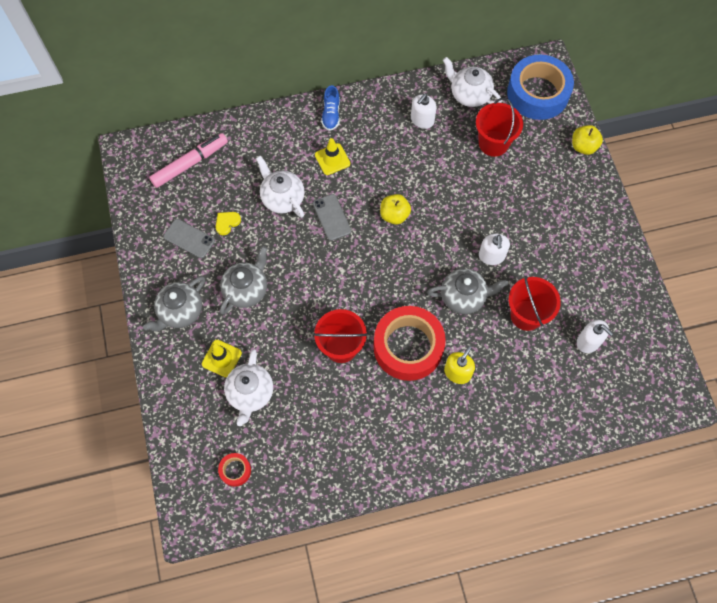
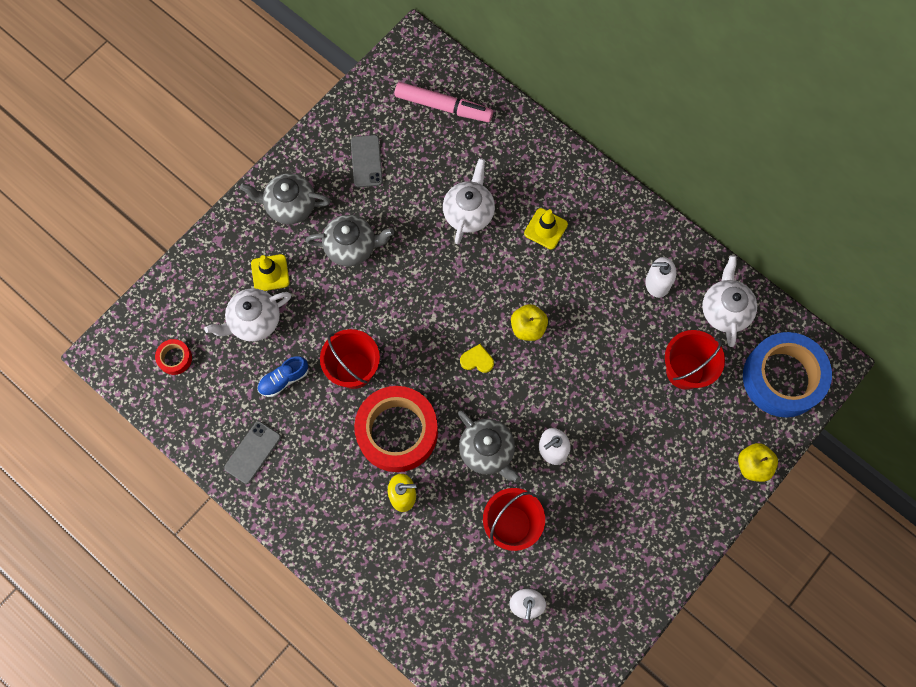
camera: 55 degrees right, 5 degrees up
(227, 223) = (406, 182): yellow heart -> yellow heart (477, 360)
(331, 114) = (595, 193): blue shoe -> blue shoe (284, 379)
(331, 217) = (482, 271): grey phone -> grey phone (253, 452)

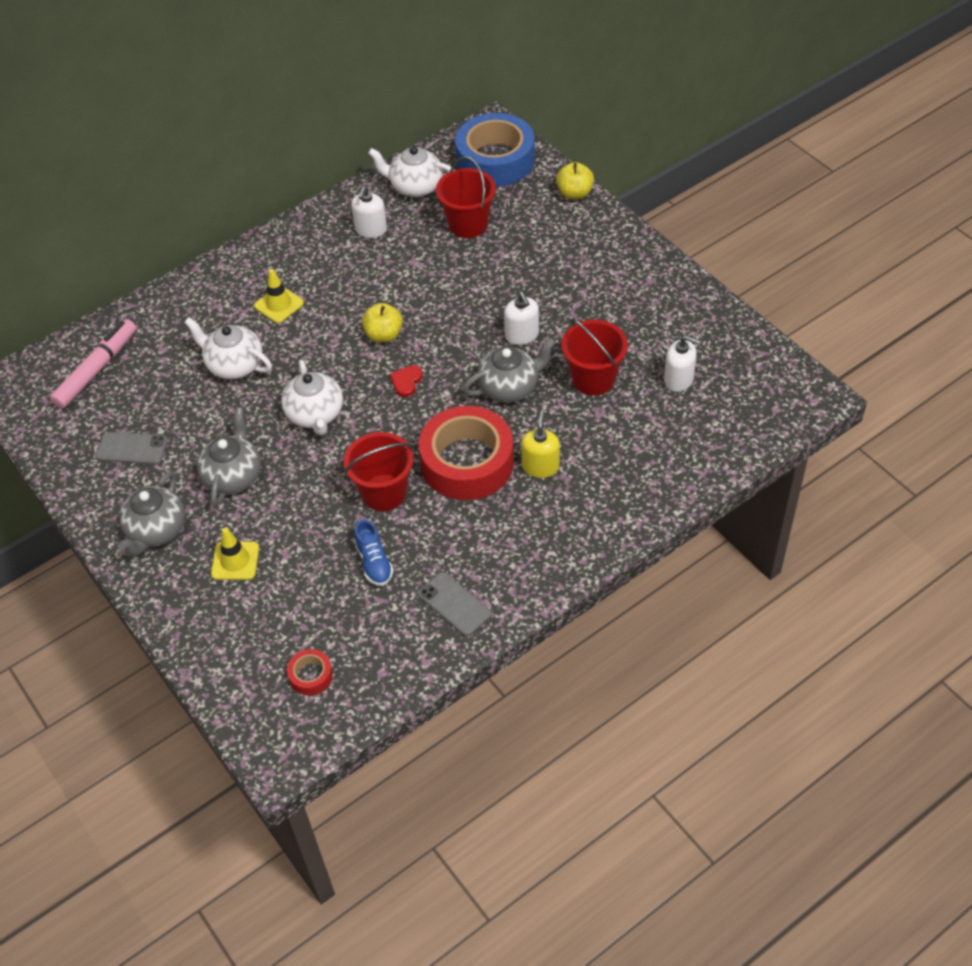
camera: 75 degrees left, 20 degrees down
(254, 321) = (291, 584): white teapot -> white teapot (315, 415)
(477, 360) = (406, 382): yellow heart -> red heart

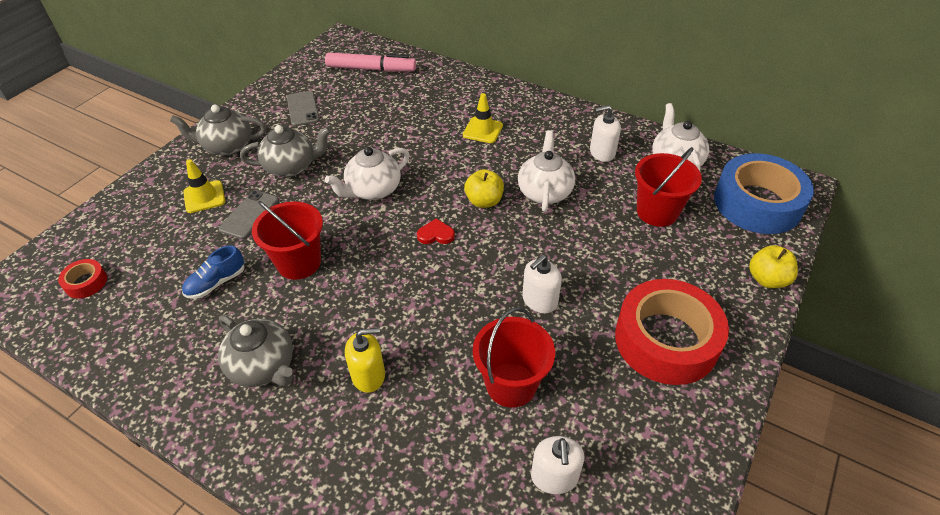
camera: 65 degrees right, 5 degrees down
(234, 365) = (406, 129): white teapot -> white teapot (544, 192)
(454, 604) = (174, 360): grey phone -> grey phone (249, 215)
(467, 462) = (354, 311): red tape -> red tape (666, 340)
(509, 387) = (464, 313): grey teapot -> grey teapot (264, 366)

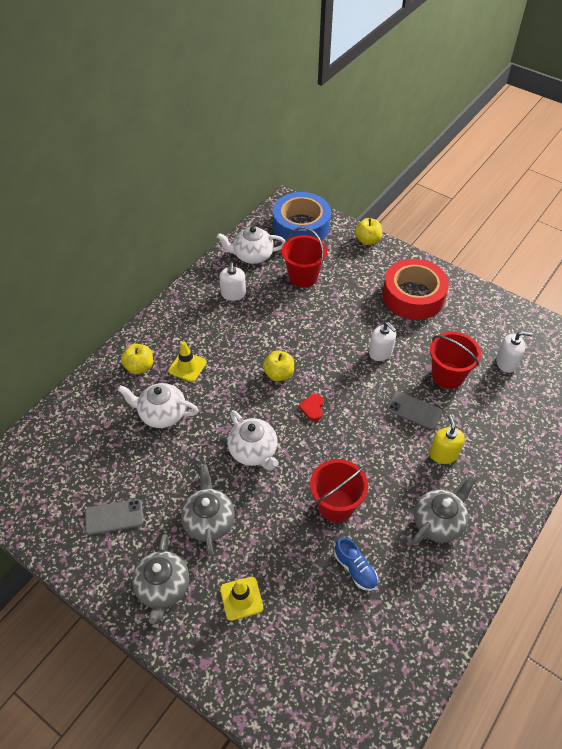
camera: 85 degrees left, 5 degrees up
(86, 282) = (349, 690): red tape -> none
(249, 215) = (272, 552): grey phone -> grey phone (414, 410)
(371, 69) = (58, 453): pink marker -> none
(476, 99) = (139, 367): none -> yellow apple
(544, 192) = (273, 335): white teapot -> white teapot (161, 414)

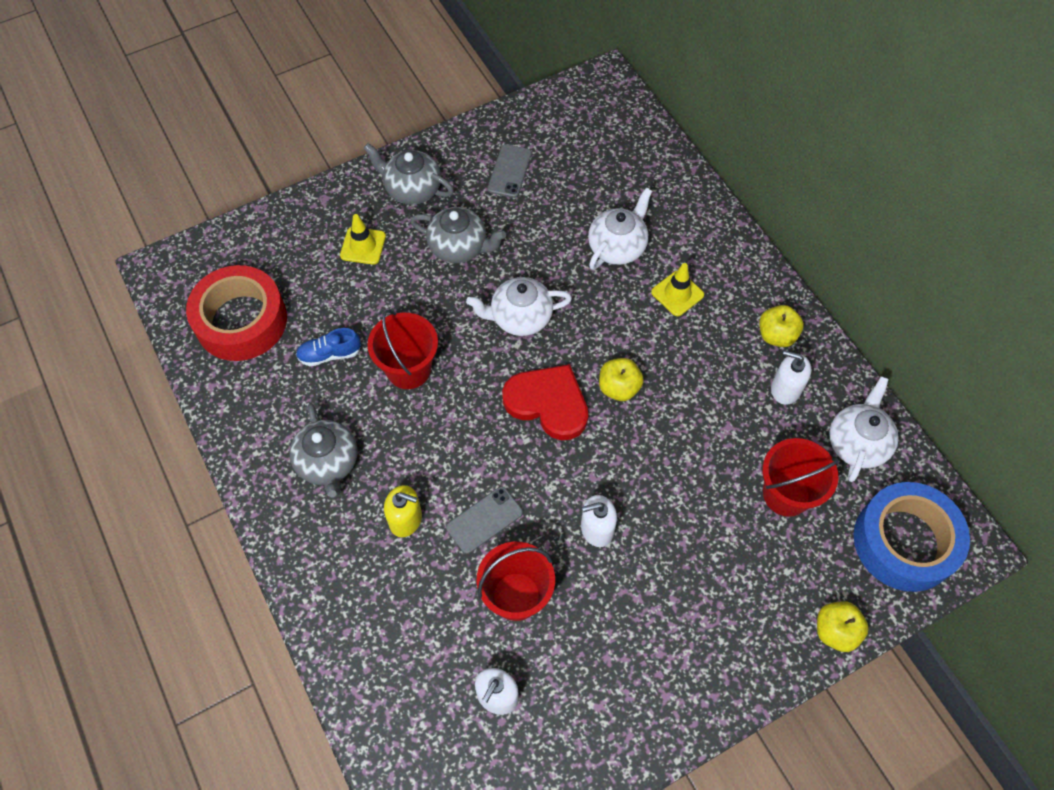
camera: 115 degrees right, 10 degrees up
(139, 367) = (699, 245): yellow apple -> yellow apple (776, 335)
(312, 408) = (548, 403): red heart -> red heart, size x2.24
(413, 296) = (683, 635): red tape -> red tape (241, 321)

